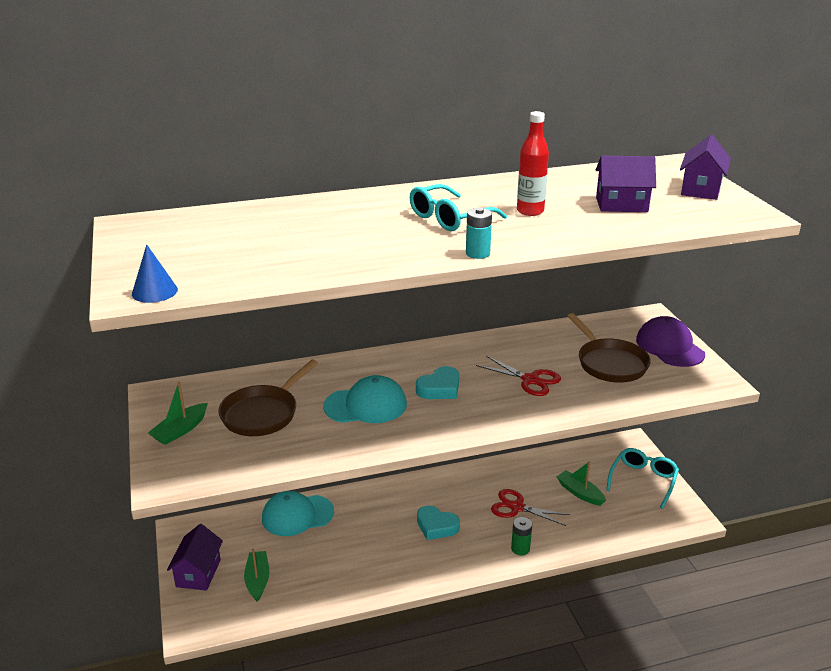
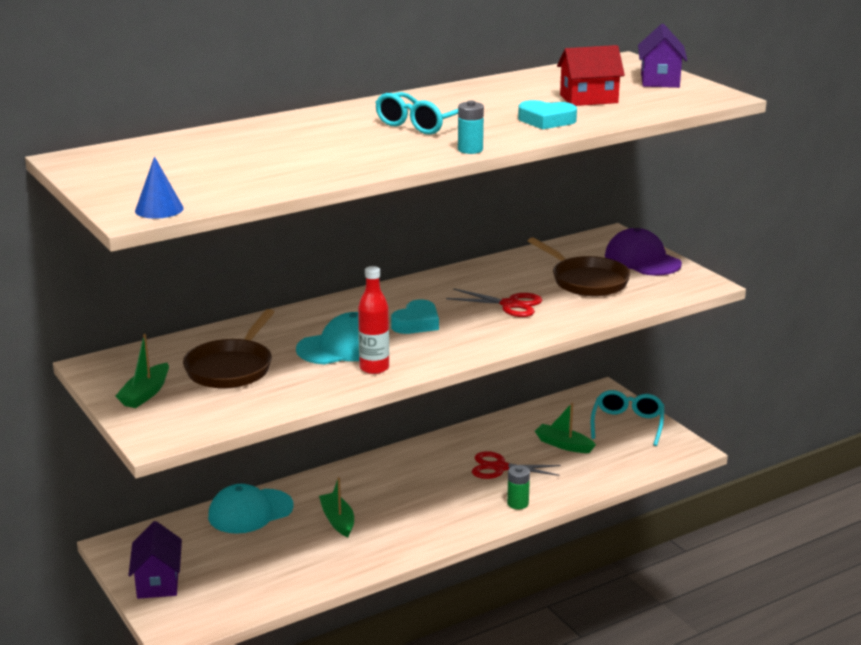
camera: 15 degrees left, 5 degrees down
(257, 580) = (232, 577): green boat -> green boat (337, 520)
(436, 526) = (417, 498): turquoise heart -> turquoise heart (546, 120)
(530, 211) = (500, 112): red bottle -> red bottle (374, 368)
(621, 205) = (588, 99): purple house -> red house

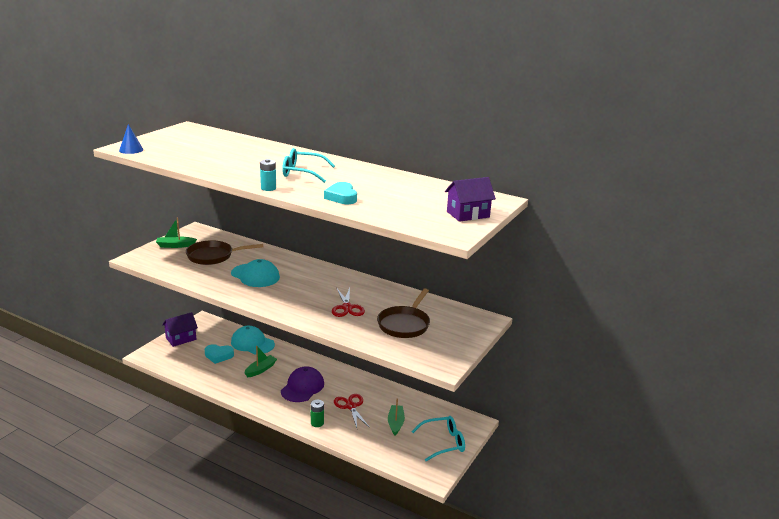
camera: 60 degrees right, 0 degrees up
(374, 368) = (237, 288): red bottle -> none
(416, 323) = (299, 287): turquoise heart -> turquoise heart (218, 356)
(588, 99) = (399, 201): red house -> none
(642, 260) = (458, 337): purple cap -> purple cap (302, 387)

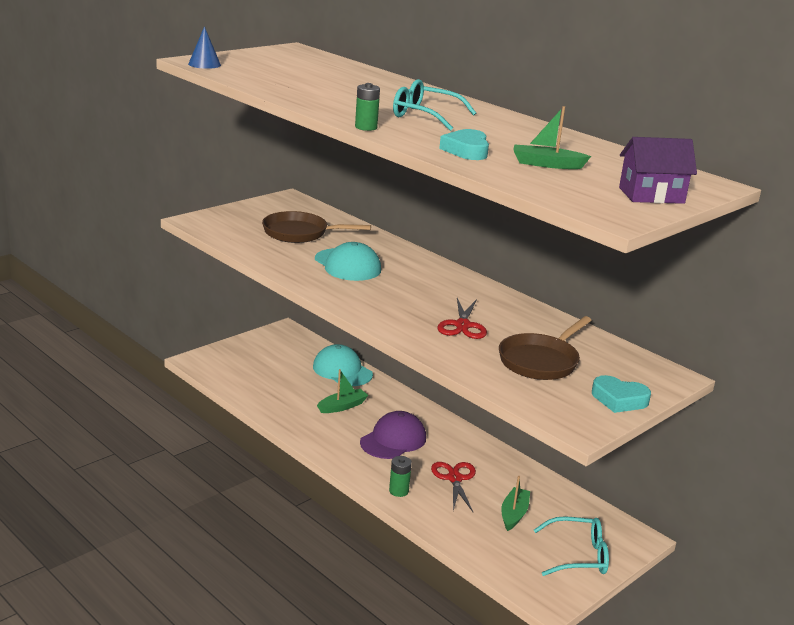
camera: 15 degrees right, 0 degrees up
(175, 245) = (254, 213): green boat -> green boat (546, 164)
(181, 339) = (248, 348): purple house -> none
(218, 356) = (291, 378): turquoise heart -> turquoise heart (619, 399)
(268, 188) = (366, 127): turquoise battery -> green battery

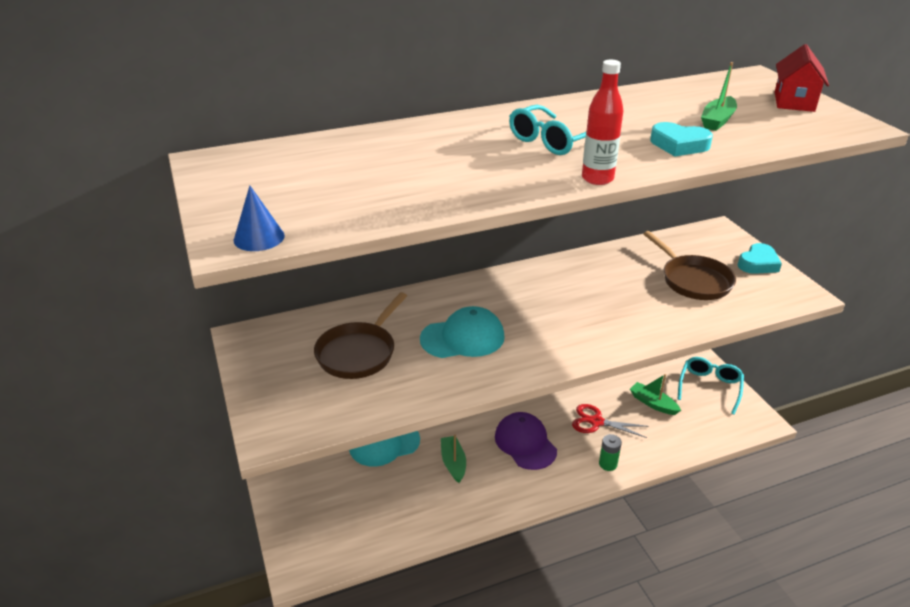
camera: 65 degrees left, 10 degrees up
(366, 127) = (597, 179): green battery -> red bottle
(462, 325) = (620, 302): red scissors -> none
(651, 195) = (794, 101): purple house -> red house

